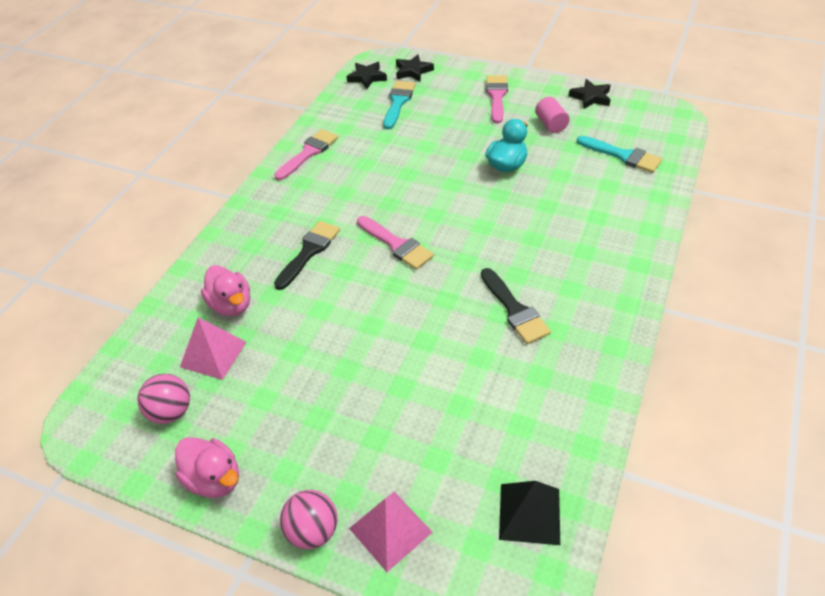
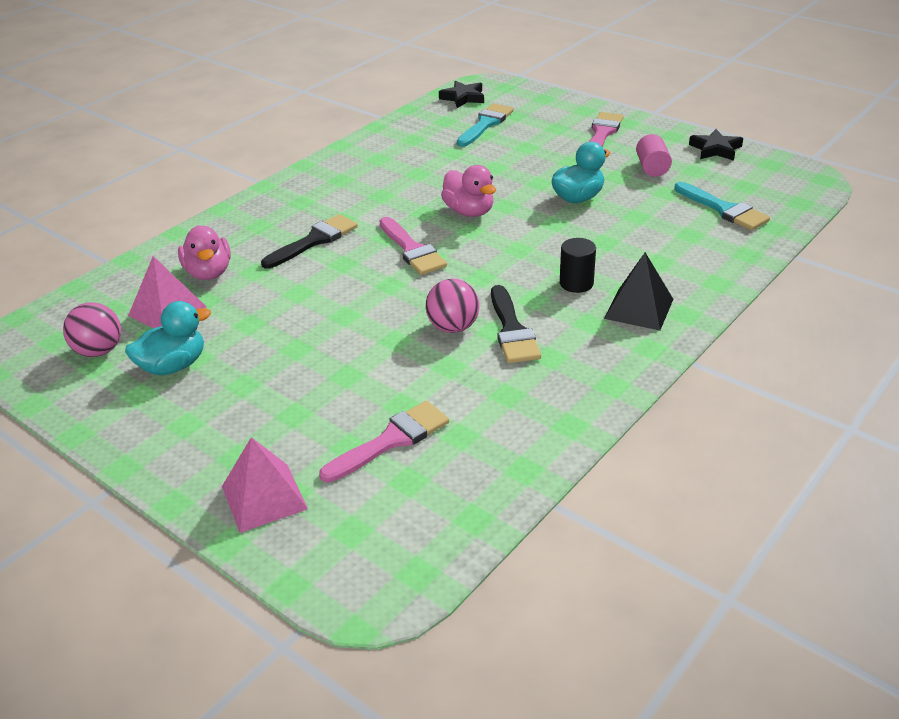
camera: 15 degrees right, 10 degrees down
(214, 479) = (110, 415): pink duck -> pink duck (469, 211)
(247, 412) = (173, 366): none -> turquoise duck
(308, 153) = (362, 155): pink brush -> pink brush (391, 440)
(313, 531) = (183, 480): pink ball -> pink ball (453, 327)
(413, 71) = (518, 98): black star -> none
(529, 513) = (424, 516): black pyramid -> black pyramid (639, 308)
(543, 251) = (576, 283): none -> black cylinder

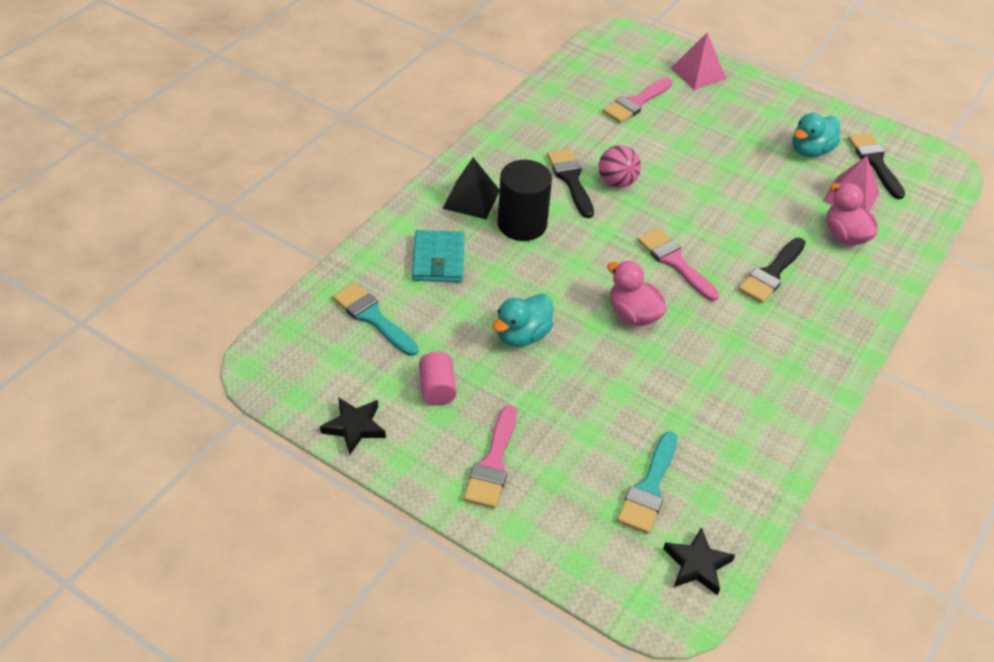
camera: 170 degrees right, 10 degrees up
(99, 351) = (875, 162): pink ball -> black brush
(576, 283) = (522, 224): black cylinder -> black cylinder, size x1.70
(668, 252) = (438, 259): none -> turquoise wallet

